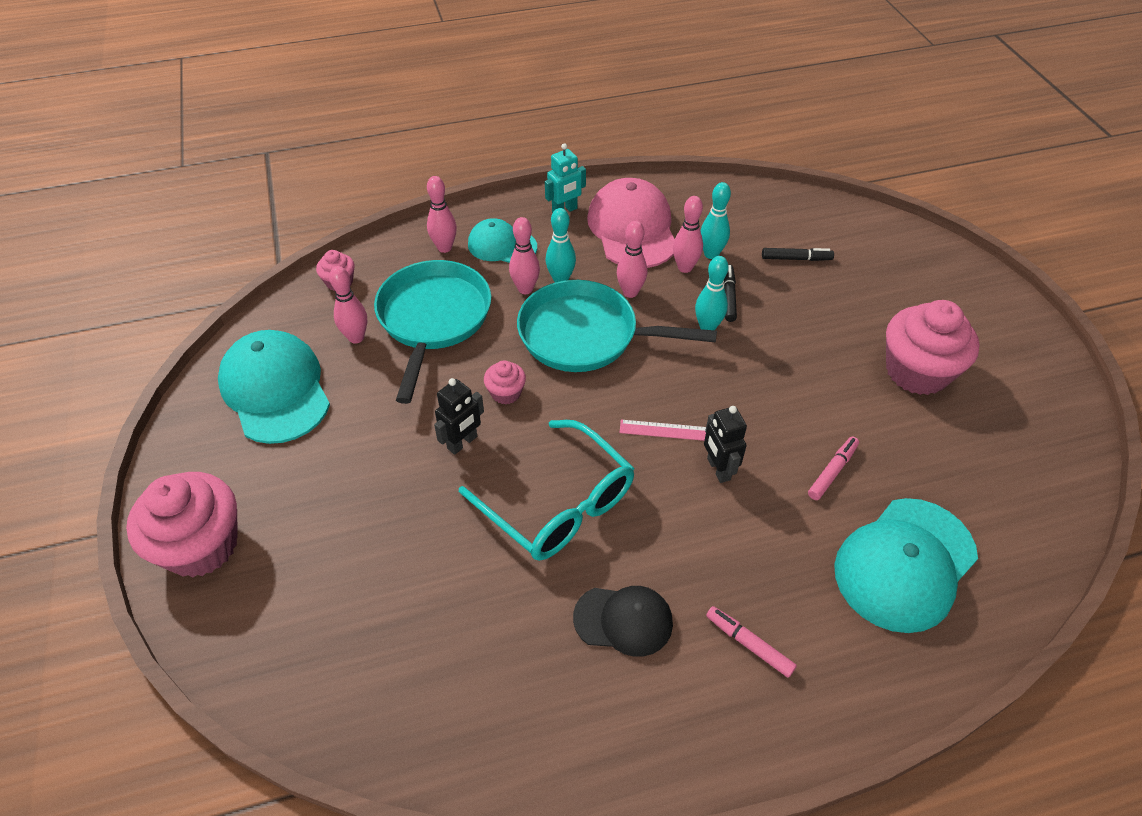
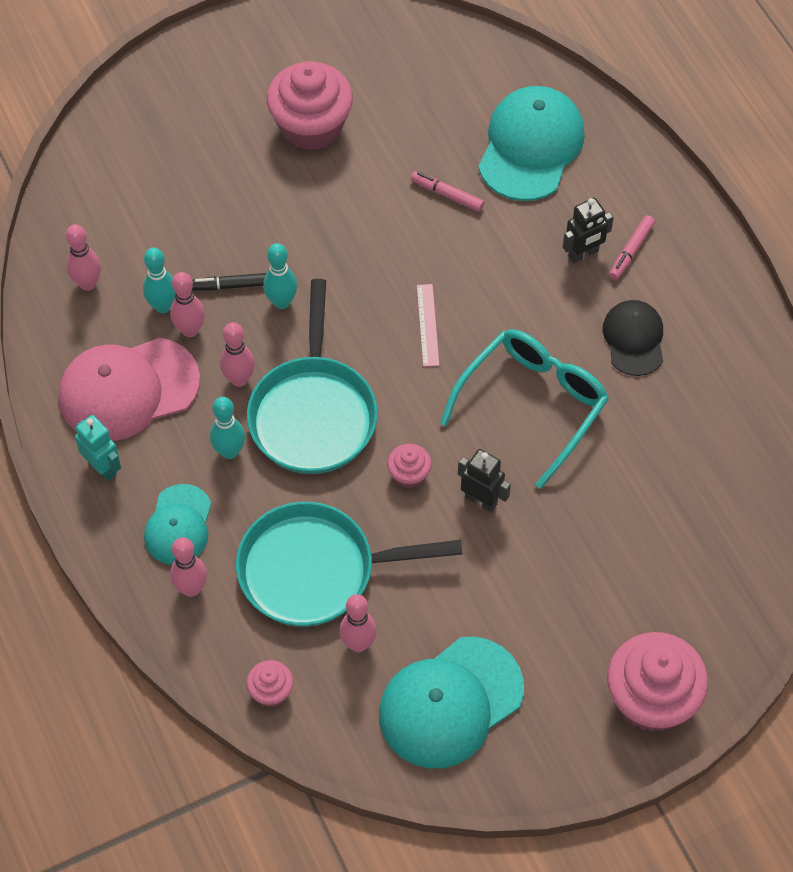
camera: 100 degrees left, 10 degrees up
(525, 289) = (250, 485): pink bowling pin -> pink bowling pin (88, 283)
(718, 469) = (464, 282): black robot -> black robot (583, 254)
(796, 258) = (159, 225): black marker -> none
(904, 564) = (531, 146): turquoise cap -> turquoise cap turned 105 degrees counterclockwise

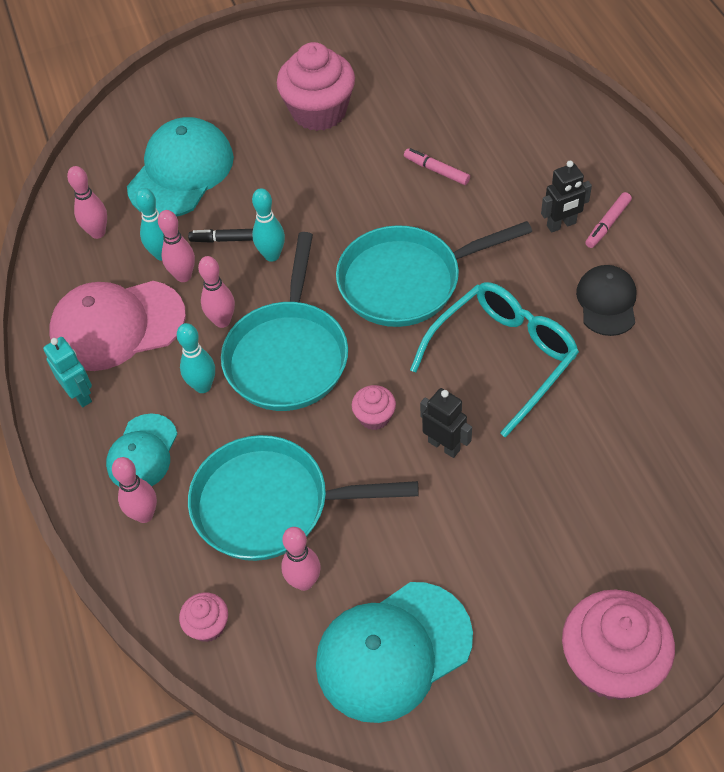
camera: 10 degrees right, 5 degrees down
(428, 325) = (407, 281): pink ruler -> turquoise pan
(531, 146) = (517, 133): turquoise cap -> turquoise cap (181, 172)

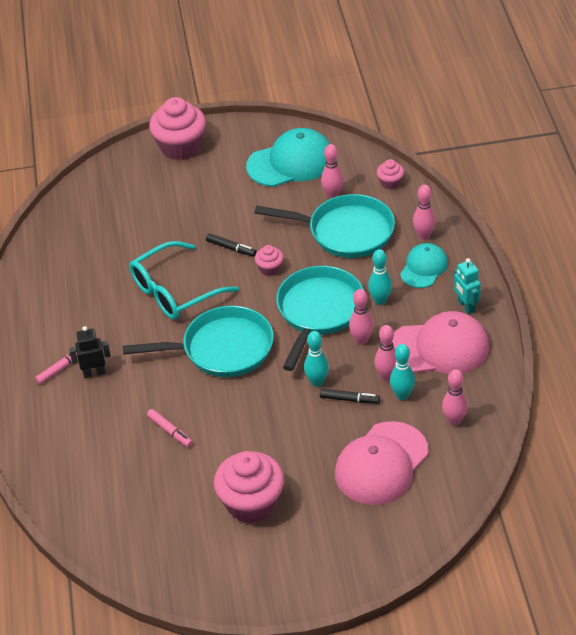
camera: 170 degrees left, 10 degrees down
(181, 172) = (381, 464): turquoise cap -> pink cap
(444, 445) = (231, 248): black robot -> black marker
(607, 302) = (90, 316): black cap -> none

